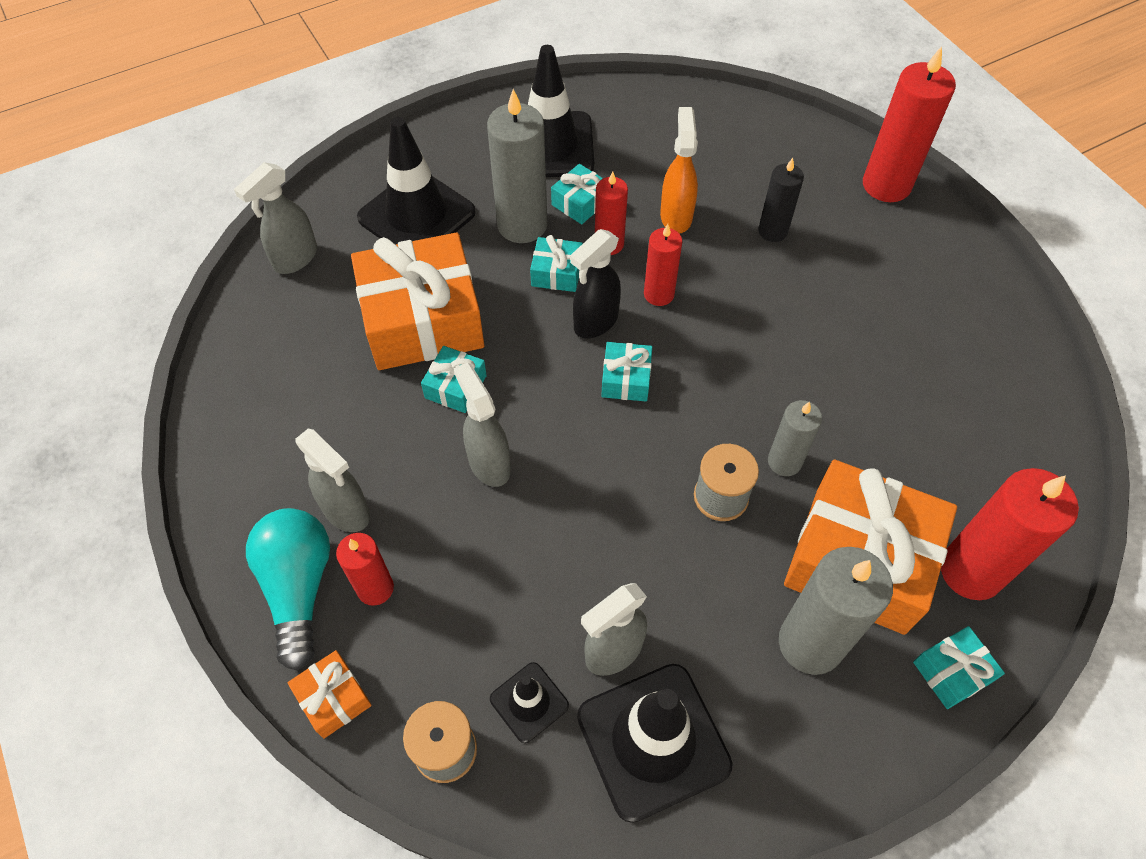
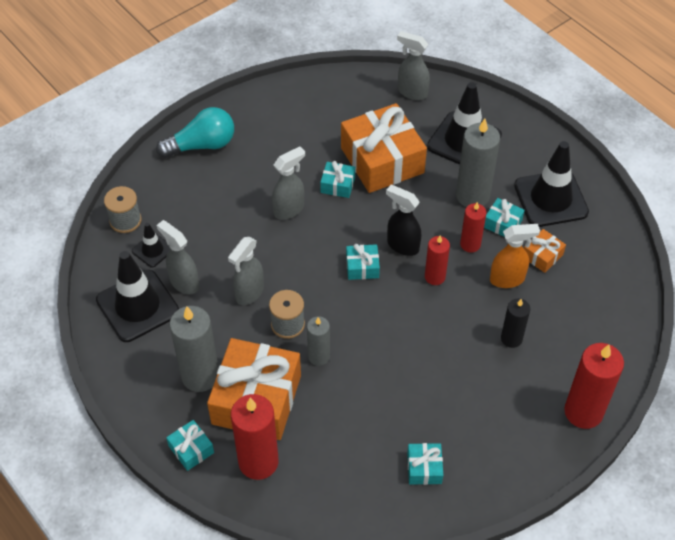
camera: 80 degrees right, 5 degrees down
(333, 698) = (146, 172): orange gift -> orange gift (542, 256)
(346, 511) = (248, 154): grey spray bottle -> grey spray bottle (249, 293)
(375, 588) = (206, 175): red candle -> none
(557, 273) = (437, 220): turquoise gift -> turquoise gift (424, 468)

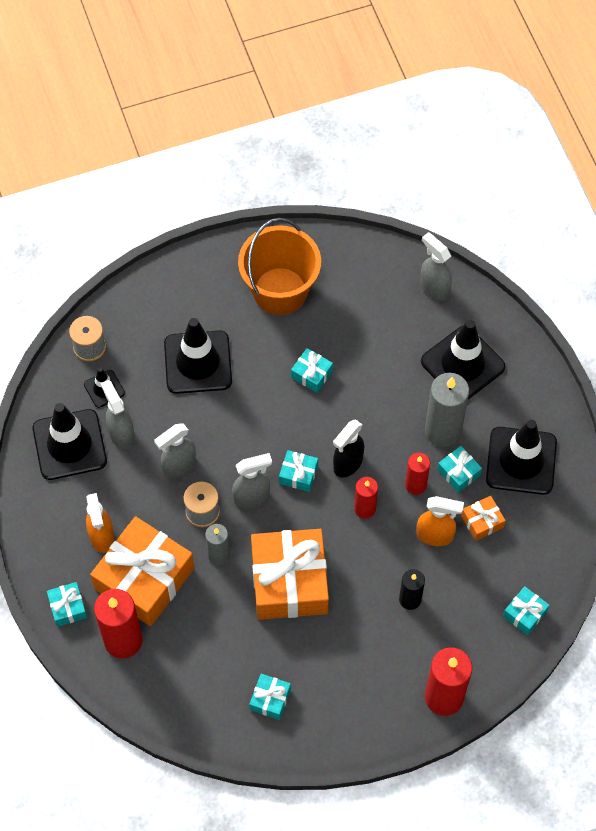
camera: 20 degrees right, 10 degrees up
(200, 376) = (102, 537): grey candle -> orange spray bottle
(202, 145) = (194, 284): turquoise light bulb -> none
(231, 204) = (198, 362): none -> black traffic cone
(281, 130) = (280, 291): none -> orange bucket
(289, 209) = (252, 386): grey spray bottle -> grey spray bottle (252, 497)
(382, 160) = (368, 360): orange gift -> orange gift (289, 581)
(402, 245) = (347, 464): black spray bottle -> black spray bottle turned 105 degrees counterclockwise
(618, 318) = (525, 613): none -> turquoise gift

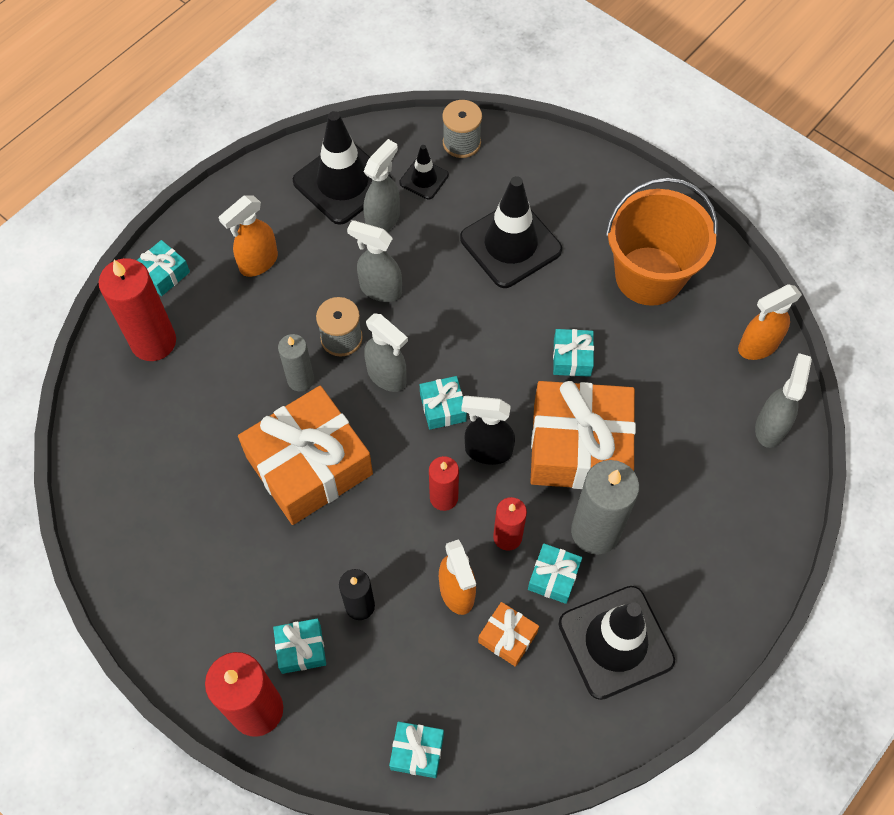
camera: 60 degrees right, 0 degrees up
(144, 578) = (233, 324): orange gift -> orange gift (579, 447)
(270, 699) = (159, 519): turquoise gift -> turquoise gift (301, 649)
(373, 260) = (757, 346): none -> orange spray bottle
(462, 364) = (696, 509): black traffic cone -> none

